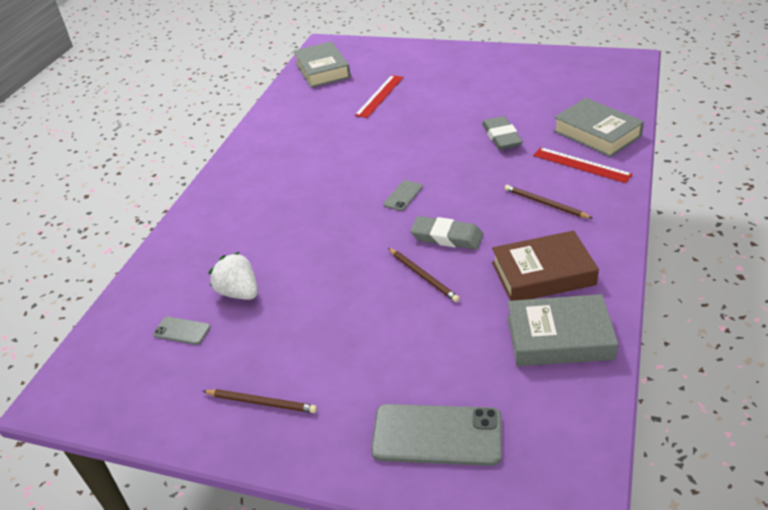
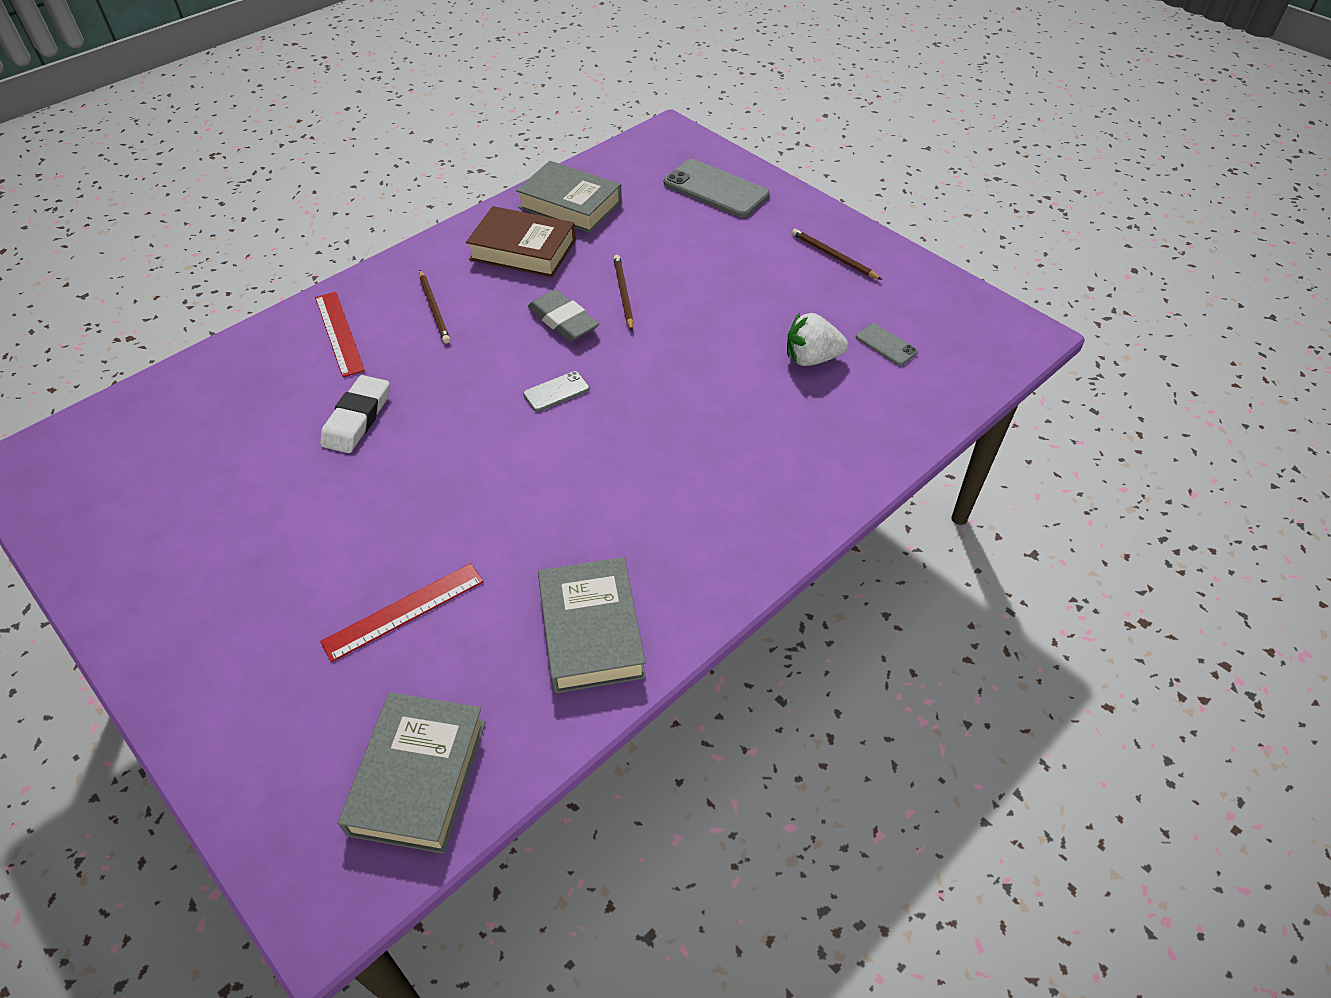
camera: 155 degrees left, 10 degrees up
(239, 293) = (811, 358): white strawberry -> white strawberry turned 105 degrees clockwise
(501, 137) = (357, 418): grey eraser -> white eraser
(597, 133) = (262, 364): grey book -> grey book (591, 631)

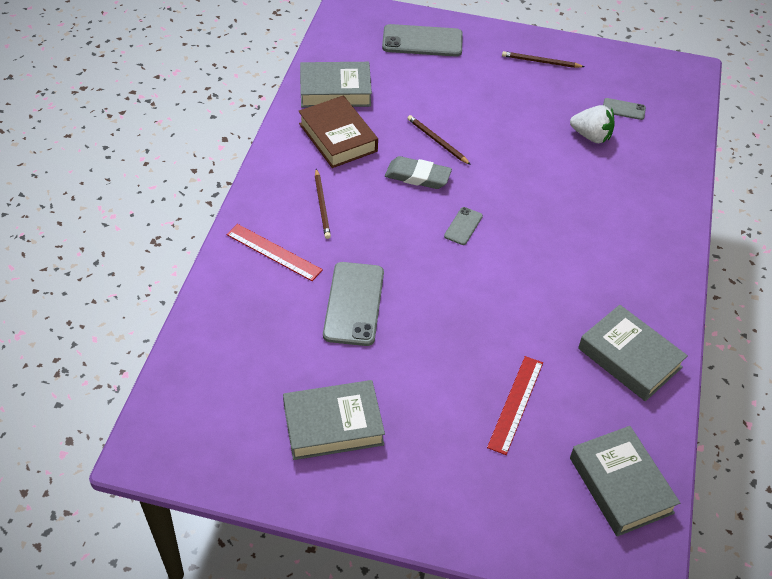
camera: 35 degrees left, 0 degrees up
(202, 529) = (333, 425): none -> grey book
(357, 418) = (354, 304): white eraser -> grey phone
(434, 309) = (322, 205): brown pencil -> brown pencil turned 45 degrees clockwise
(523, 250) = (338, 137): brown book -> brown book turned 75 degrees clockwise
(811, 358) = (591, 136): white strawberry -> white strawberry turned 120 degrees counterclockwise

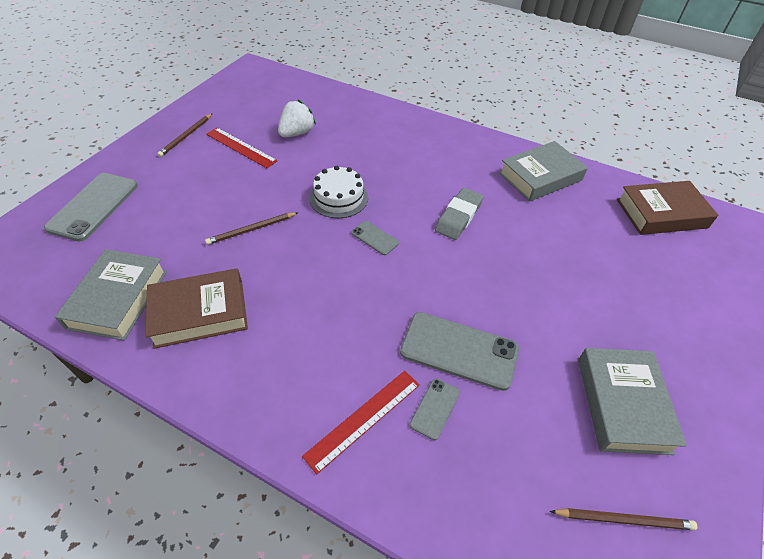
camera: 75 degrees left, 0 degrees up
(322, 205) = (304, 351): brown pencil -> brown pencil (624, 519)
(417, 176) = (294, 256): grey eraser -> grey eraser (459, 217)
(507, 189) = (339, 198): none -> white cake
(515, 404) = (588, 253): red ruler -> red ruler (241, 147)
(621, 485) = (661, 213): grey book -> brown book
(623, 109) = (275, 109): grey phone -> grey phone (435, 408)

